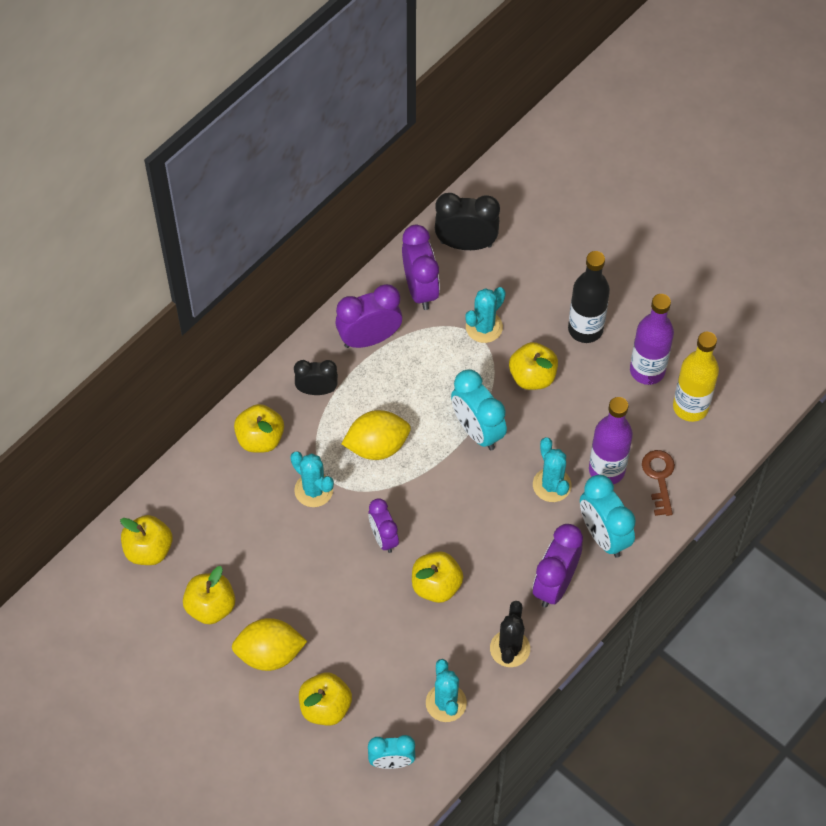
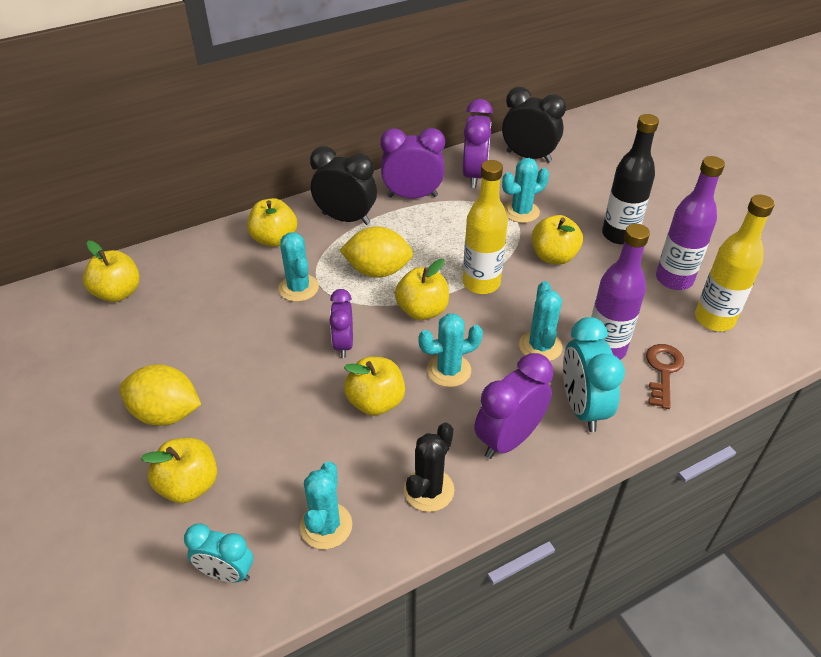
camera: 20 degrees right, 15 degrees down
(211, 607) = (139, 354): yellow apple -> yellow apple (422, 310)
(317, 390) = (346, 219): black clock -> black clock, size x1.54
(477, 431) = (481, 283): turquoise clock -> yellow bottle
(484, 535) = (449, 370): none -> turquoise cactus

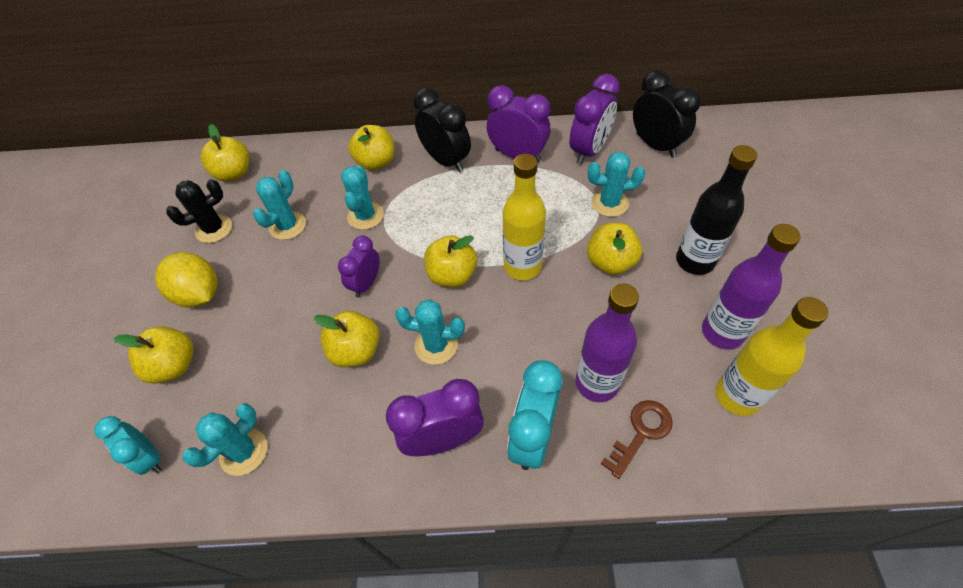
camera: 30 degrees right, 10 degrees up
(378, 271) = (440, 221): yellow lemon -> none
(429, 490) = (343, 458): black cactus -> black cactus (214, 229)
(540, 346) = (535, 354): turquoise cactus -> turquoise cactus (288, 226)

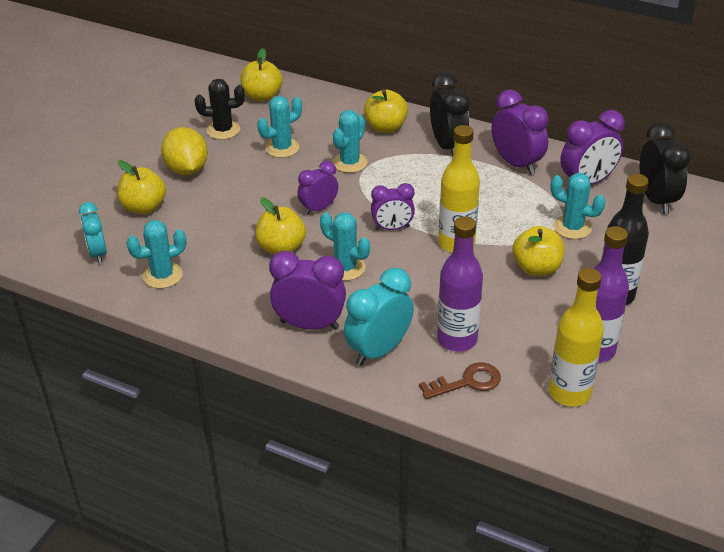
camera: 25 degrees right, 15 degrees down
(452, 275) = (392, 228): yellow apple -> purple clock

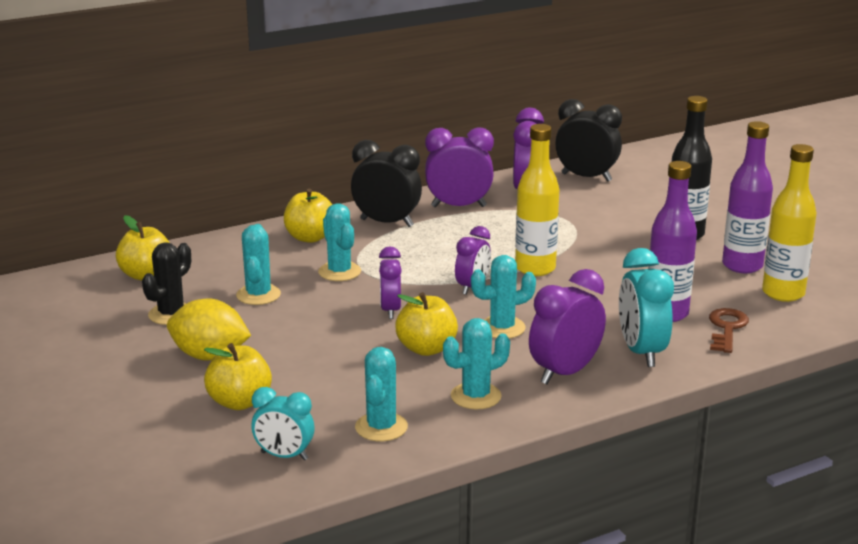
camera: 55 degrees left, 15 degrees down
(536, 268) = (613, 250): yellow apple -> none
(572, 227) = (578, 218): turquoise cactus -> turquoise cactus (476, 396)

